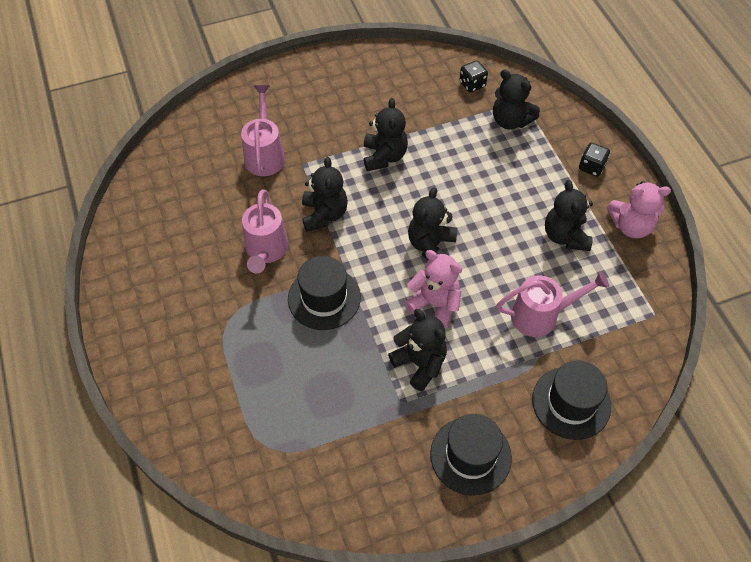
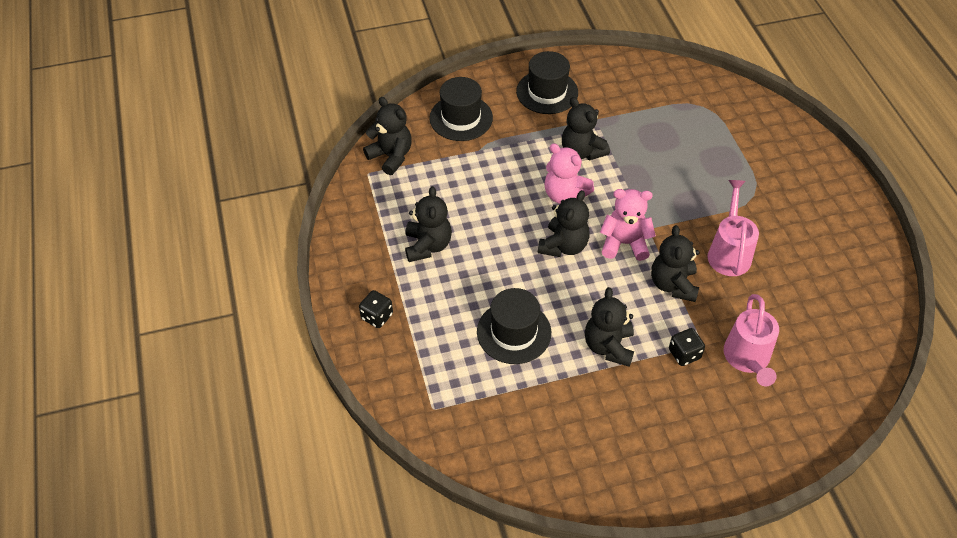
camera: 175 degrees left, 5 degrees down
(324, 298) = (667, 206): black hat -> black hat (514, 332)
(472, 84) = (492, 440): black dice -> black dice (684, 354)
(510, 121) = (454, 382): black teddy bear -> black teddy bear (391, 156)
(541, 315) = (469, 180): pink watering can -> none
(631, 226) = (358, 250): pink teddy bear -> pink teddy bear (624, 243)

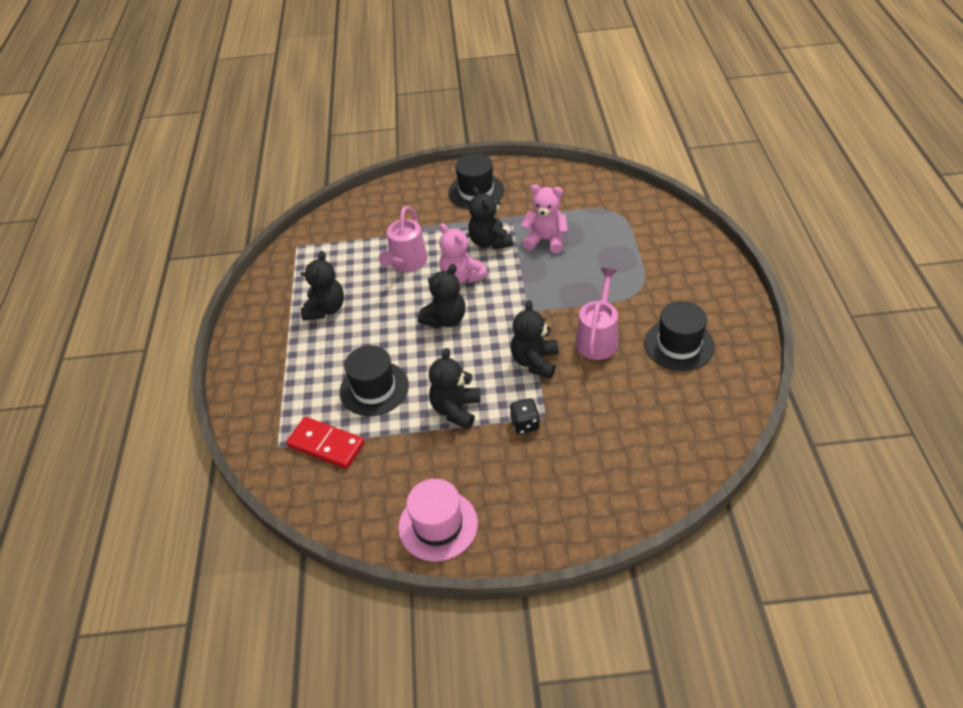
camera: 15 degrees right, 5 degrees down
(377, 316) = (260, 363): black dice -> none
(391, 156) = (321, 234): black teddy bear -> none
(461, 118) = (393, 207): black hat -> black hat (679, 344)
(484, 401) = (326, 445): none -> red domino
(624, 243) = (502, 322): pink teddy bear -> pink teddy bear (545, 240)
(631, 473) = (438, 525): none -> pink hat
(748, 360) = (585, 436): pink watering can -> pink watering can (406, 263)

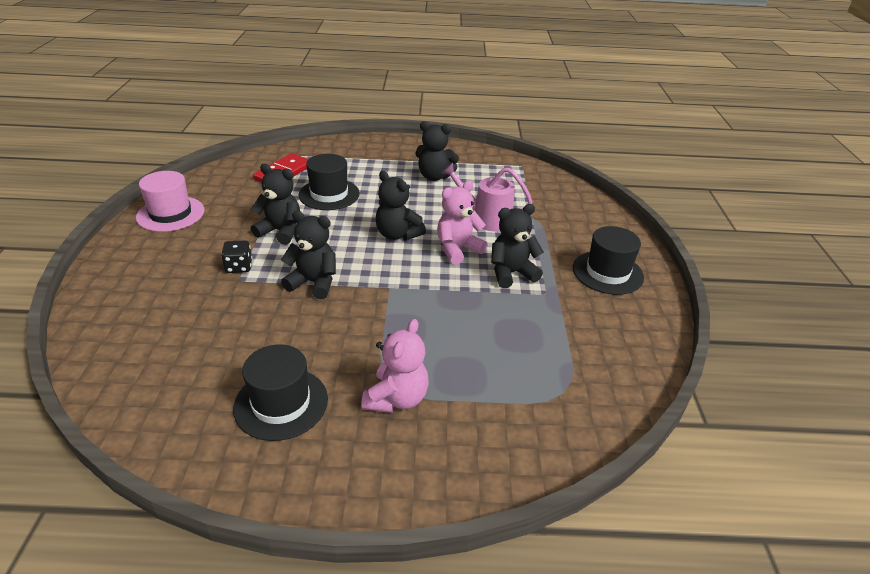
camera: 90 degrees right, 10 degrees down
(545, 240) = (508, 316): pink teddy bear -> pink teddy bear (396, 398)
(598, 338) = (326, 333): pink watering can -> none

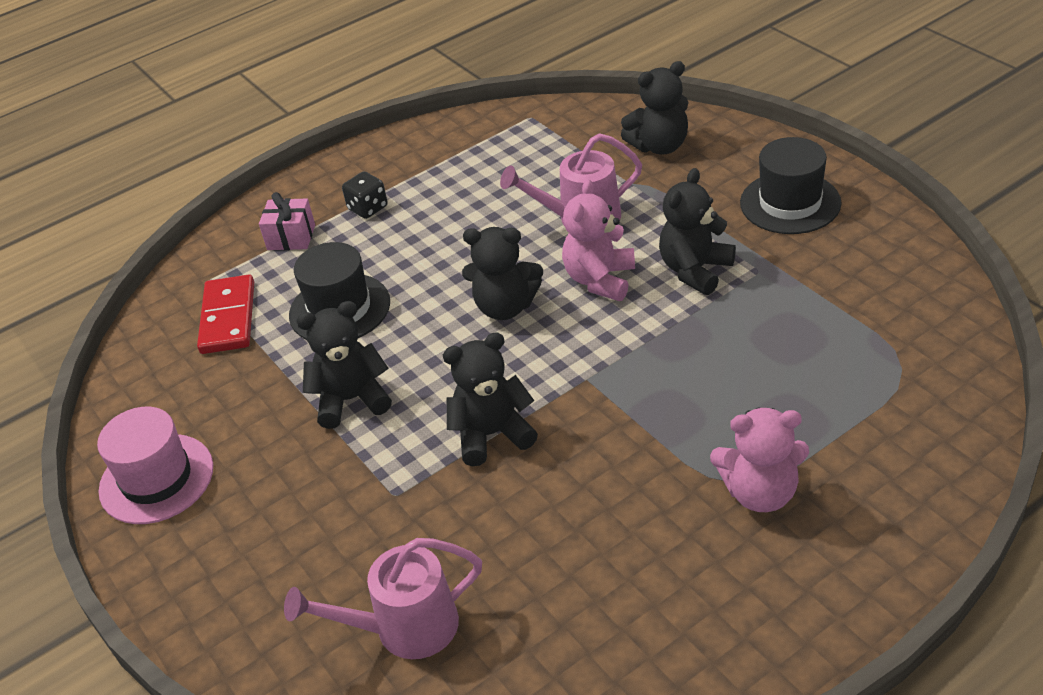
camera: 30 degrees left, 5 degrees up
(159, 337) = (404, 629): none -> pink watering can
(239, 267) = (368, 480): black dice -> black dice (368, 208)
(281, 403) = (653, 588): black hat -> none
(351, 158) = (291, 237): none -> pink gift
(396, 398) = (760, 493): pink teddy bear -> pink teddy bear turned 105 degrees clockwise
(434, 176) = (442, 198): black teddy bear -> black teddy bear (659, 146)

